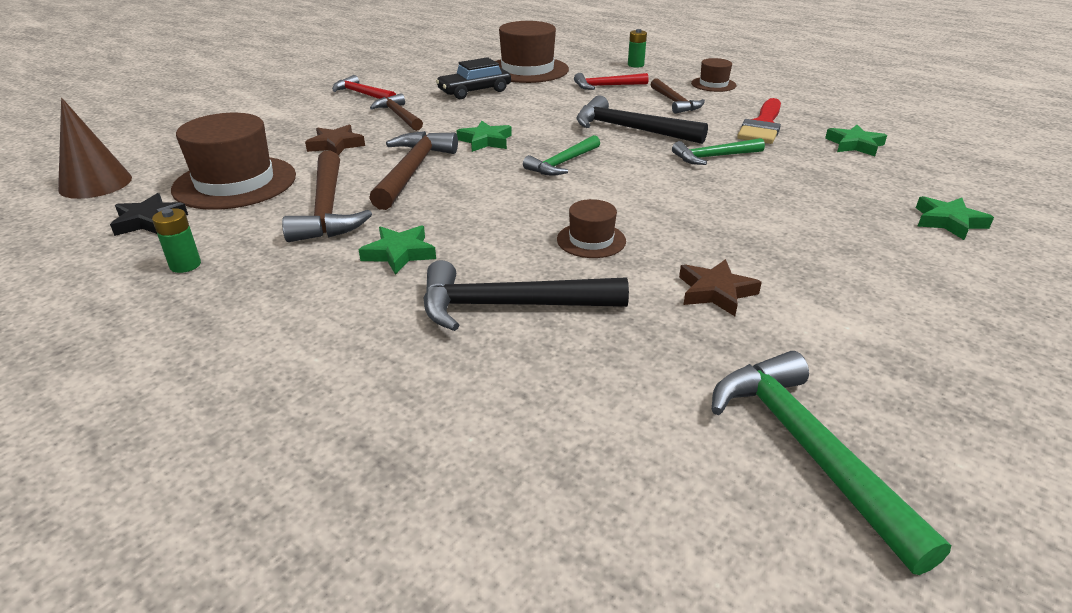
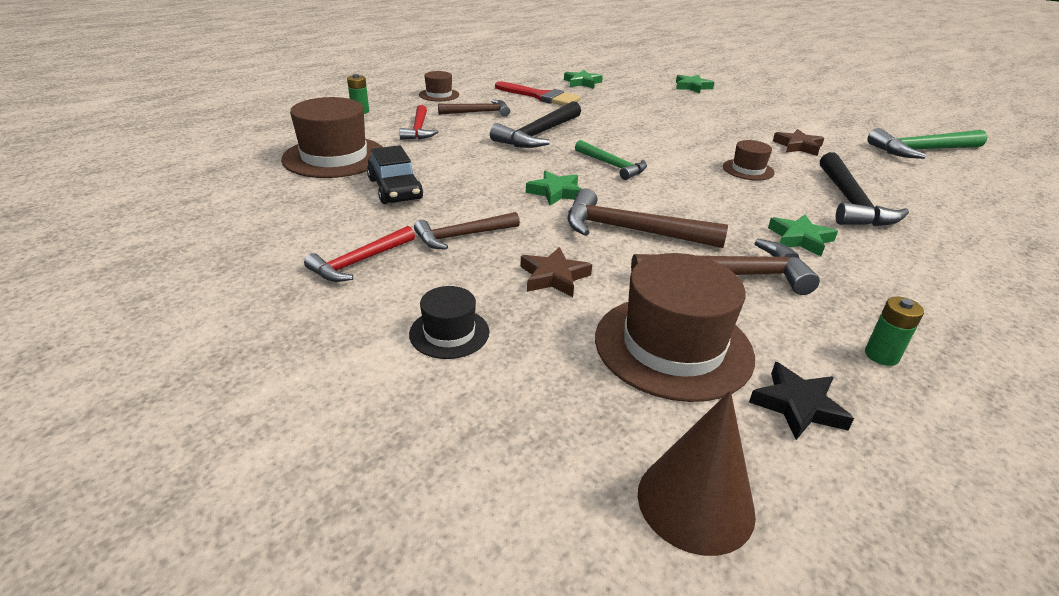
camera: 85 degrees left, 0 degrees up
(275, 121) = (449, 333): none -> black hat
(714, 157) = (601, 118): green hammer -> none

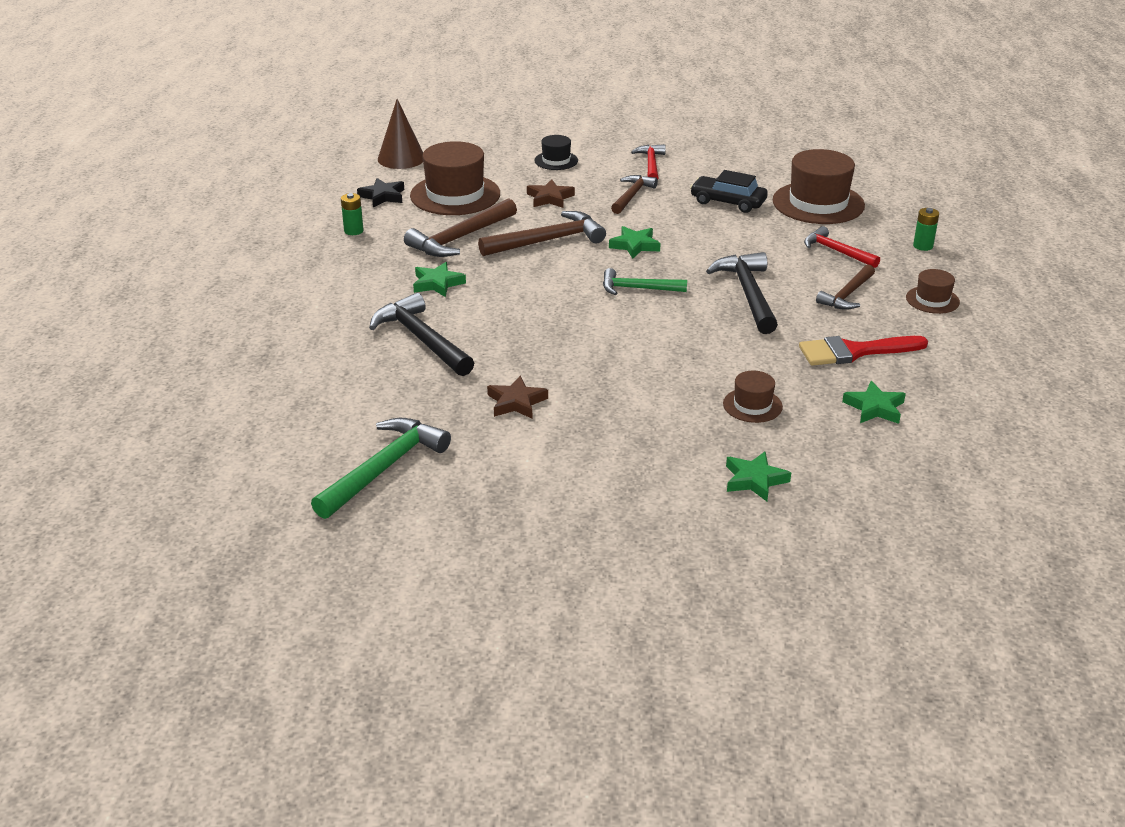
camera: 140 degrees right, 0 degrees up
(748, 170) = (531, 339): brown hat -> brown hat (752, 405)

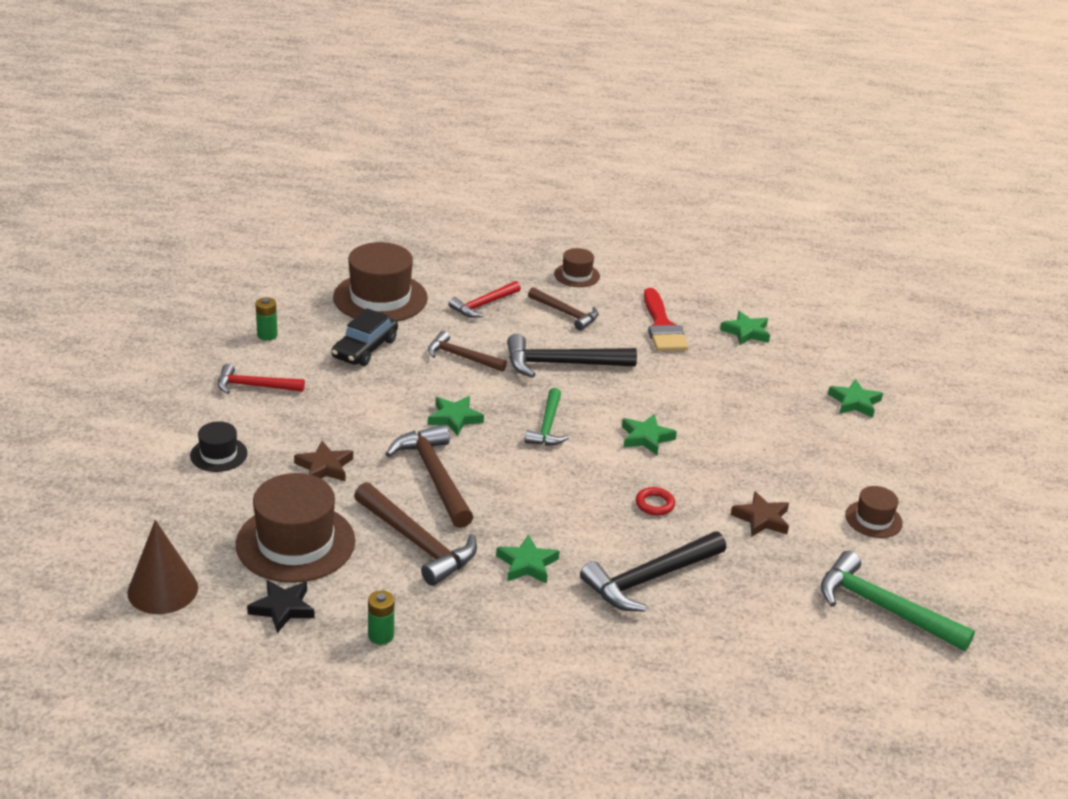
camera: 90 degrees left, 0 degrees up
(529, 343) = (654, 504): none -> red ring
(632, 195) = (333, 408): brown hammer -> brown hammer (461, 357)
(635, 340) = (646, 438): none -> green star
(752, 405) = (750, 388): brown hat -> brown hat (873, 519)
(923, 246) = (479, 261): green battery -> green battery (267, 335)

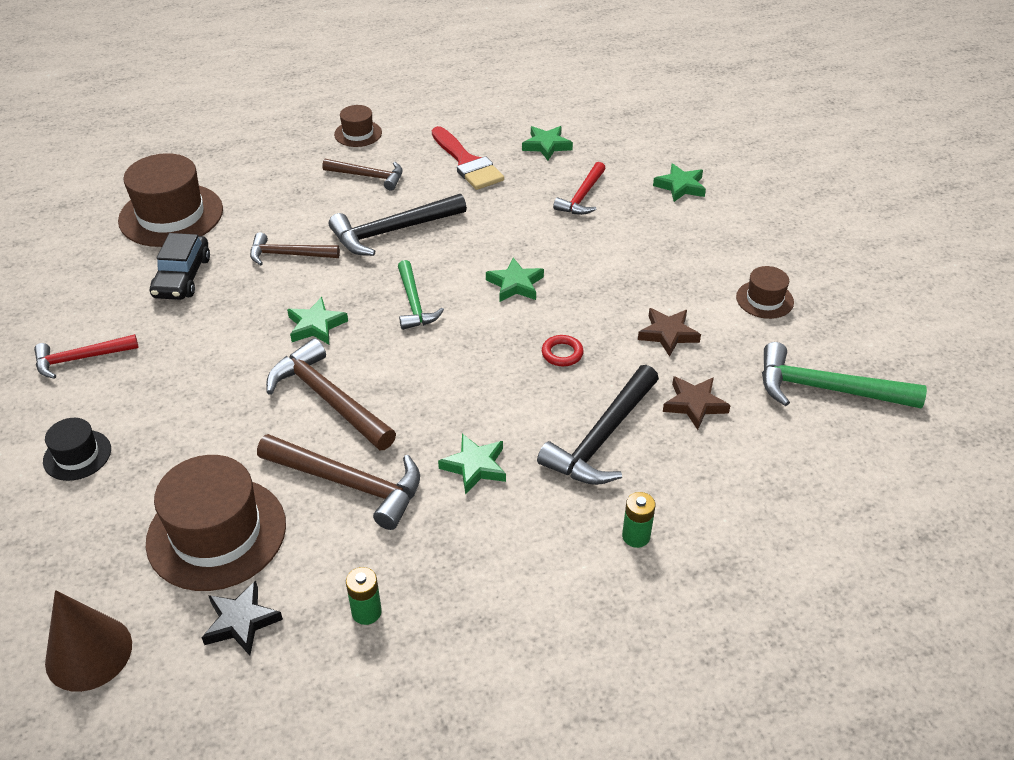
camera: 20 degrees left, 10 degrees up
(267, 335) = (67, 294): green battery -> green battery (636, 536)
(324, 467) = (205, 429): brown star -> brown star (694, 404)
(483, 305) = (282, 191): red hammer -> red hammer (582, 197)

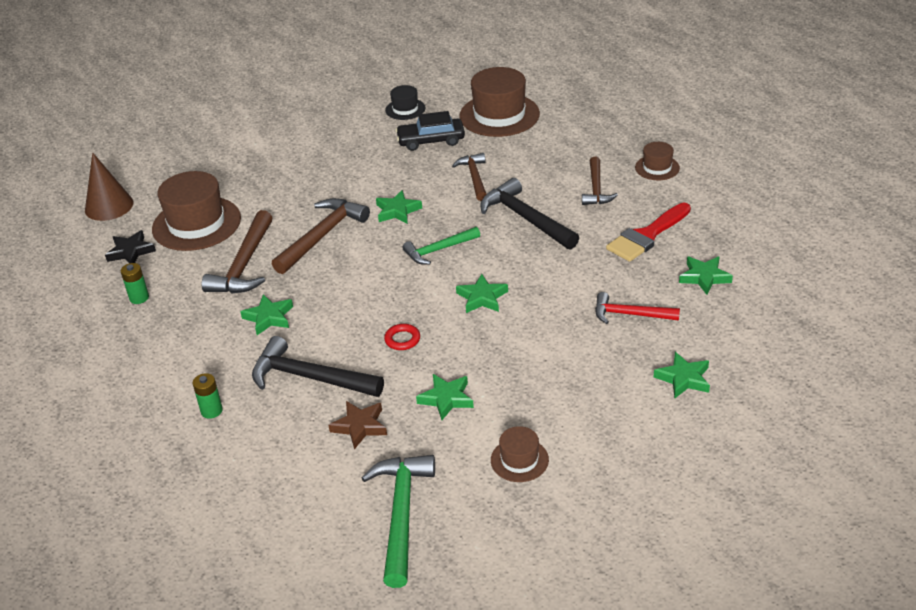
camera: 80 degrees right, 5 degrees down
(77, 455) = (252, 155): black hat -> black hat (405, 109)
(80, 359) = (336, 129): red hammer -> none
(668, 334) = (446, 399): brown star -> green star

